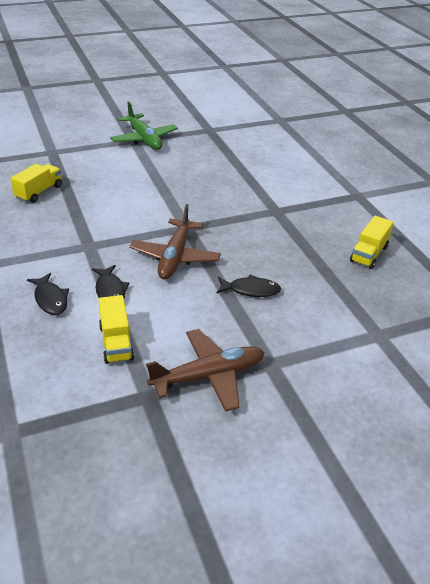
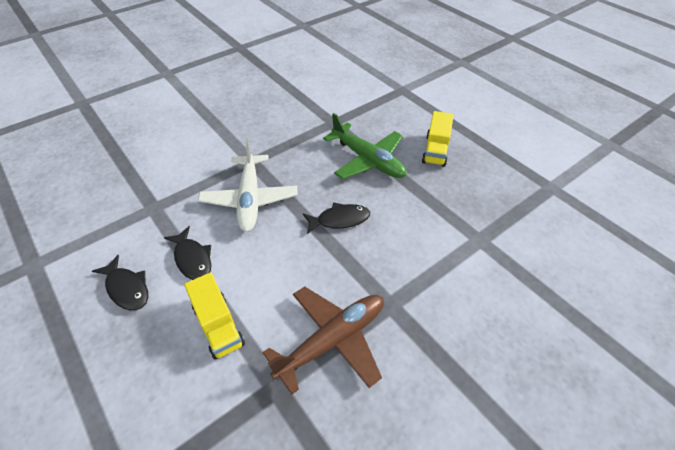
camera: 15 degrees left, 10 degrees up
(39, 192) = (79, 154): yellow truck -> none
(144, 139) = (177, 69): green plane -> green plane (368, 160)
(175, 257) = (250, 199): brown plane -> white plane

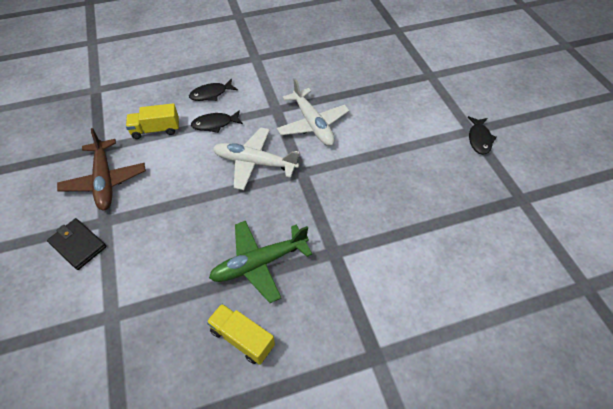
camera: 110 degrees right, 5 degrees up
(176, 169) = (313, 124): none -> white plane
(339, 220) = (198, 215): black fish -> black fish (479, 139)
(433, 313) = (78, 245): none -> black wallet

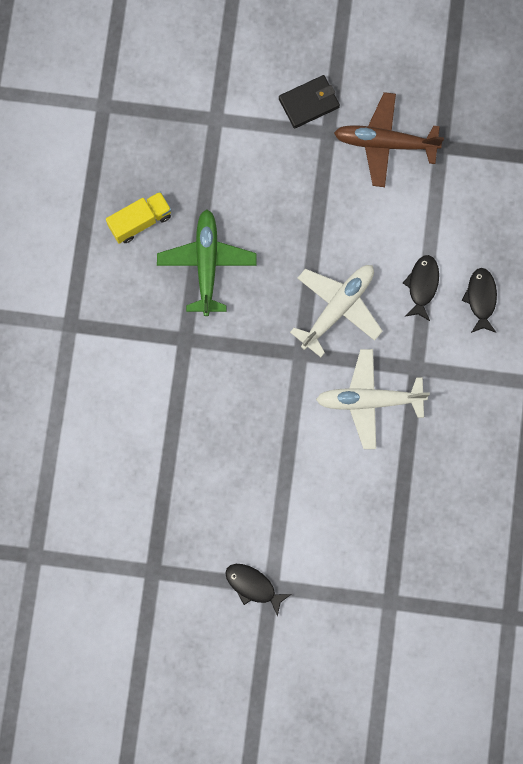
camera: 115 degrees right, 25 degrees up
(156, 130) = (443, 215): yellow truck -> none

